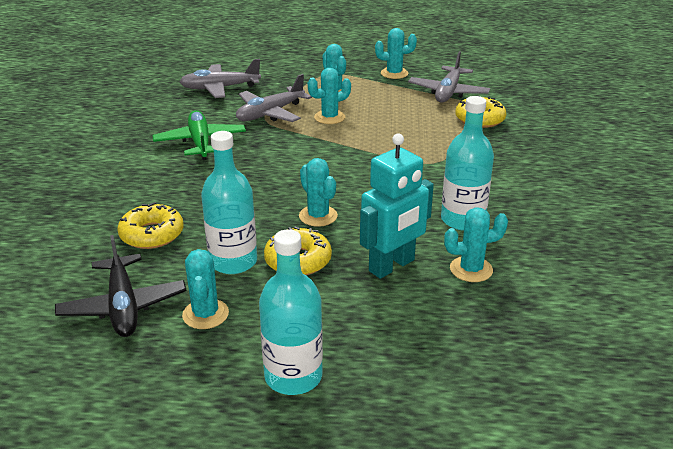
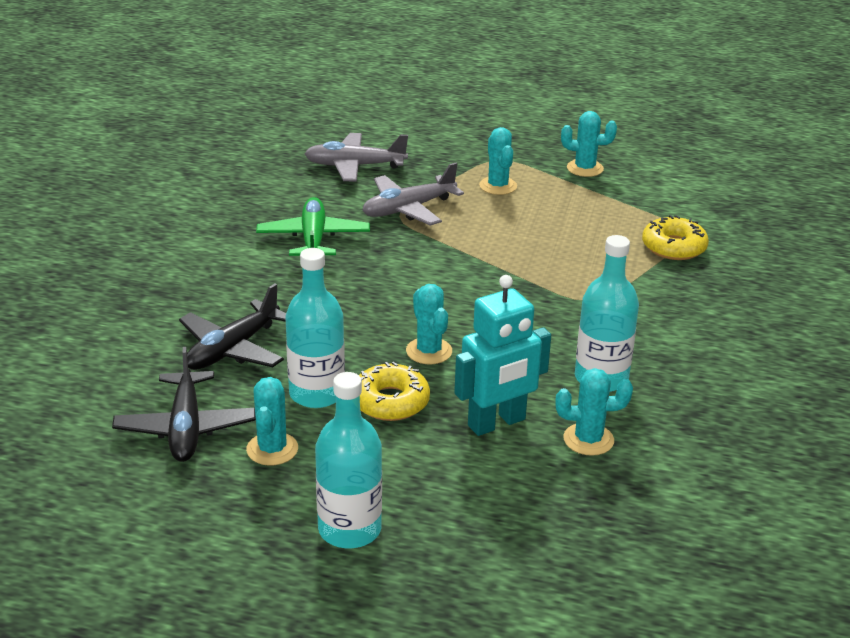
camera: 10 degrees right, 0 degrees up
(152, 234) = (233, 349): yellow donut -> black plane
(329, 117) = (481, 223): turquoise cactus -> none
(448, 92) = (646, 204): grey plane -> none

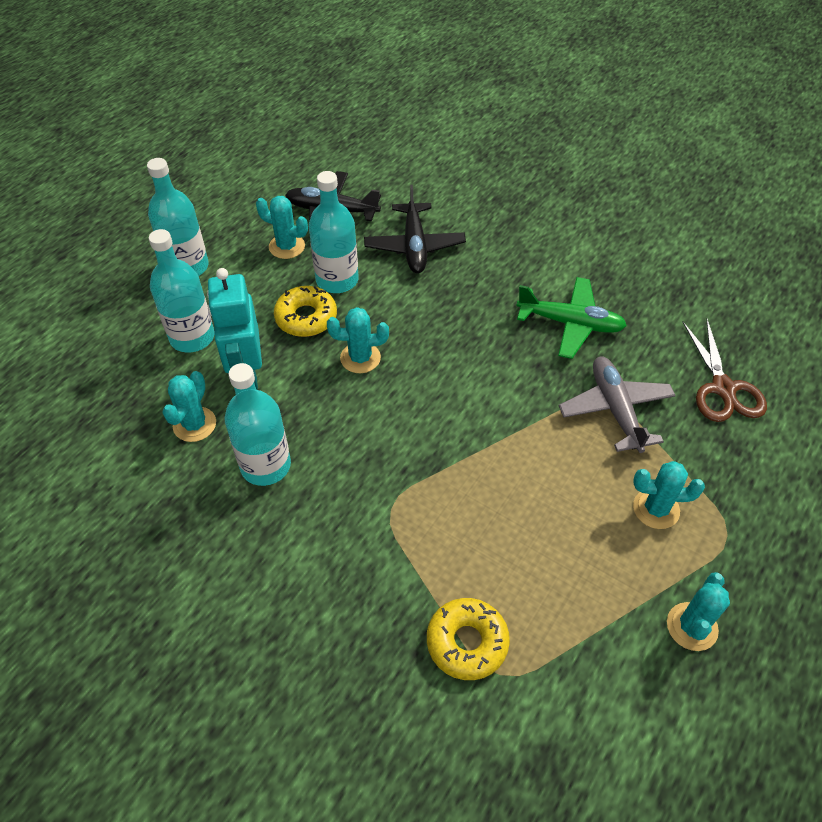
camera: 110 degrees right, 20 degrees up
(233, 349) = (414, 246): black plane -> black plane turned 150 degrees counterclockwise
(354, 166) = (723, 388): grey plane -> brown scissors
(470, 483) = (192, 337): none -> turquoise bottle

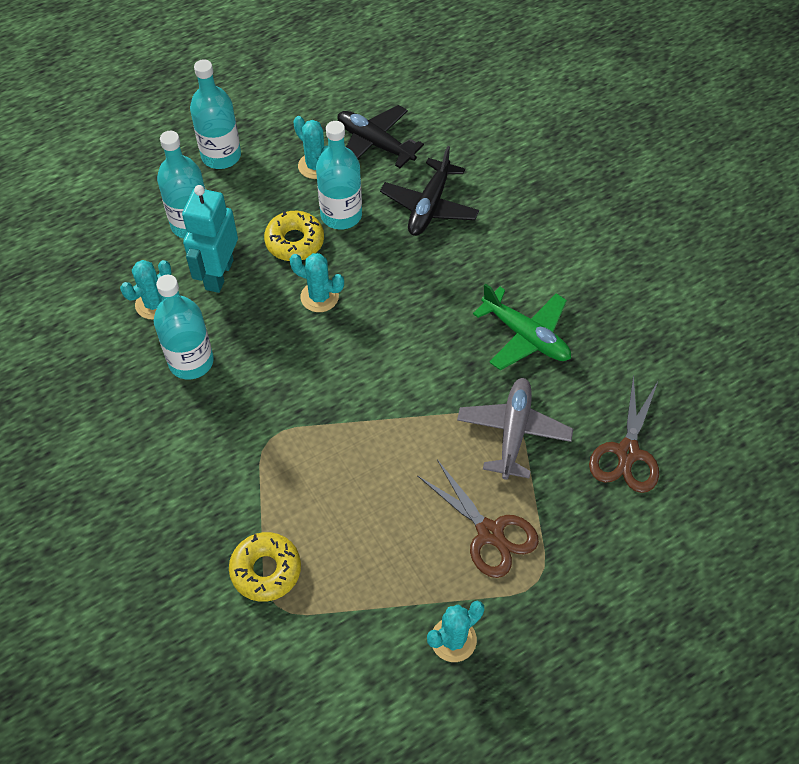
camera: 25 degrees right, 5 degrees up
(656, 509) = (489, 533): turquoise cactus -> brown scissors

